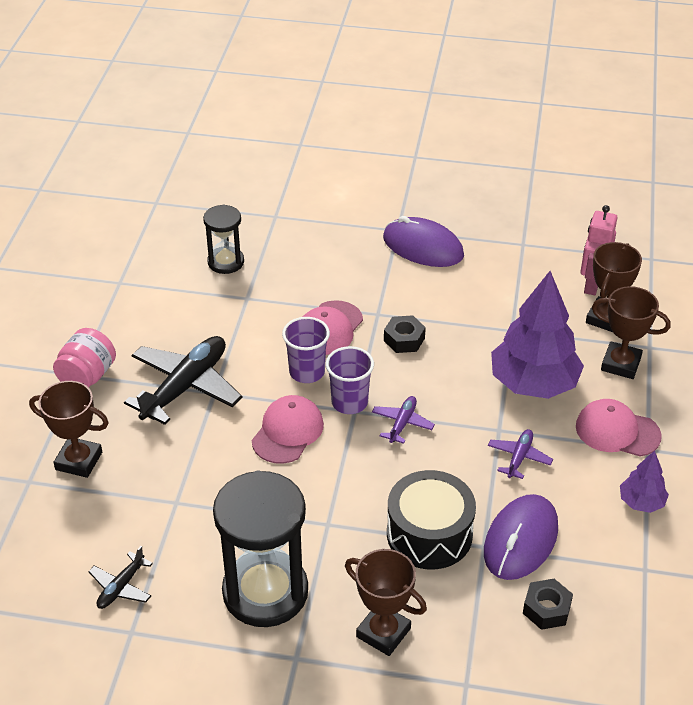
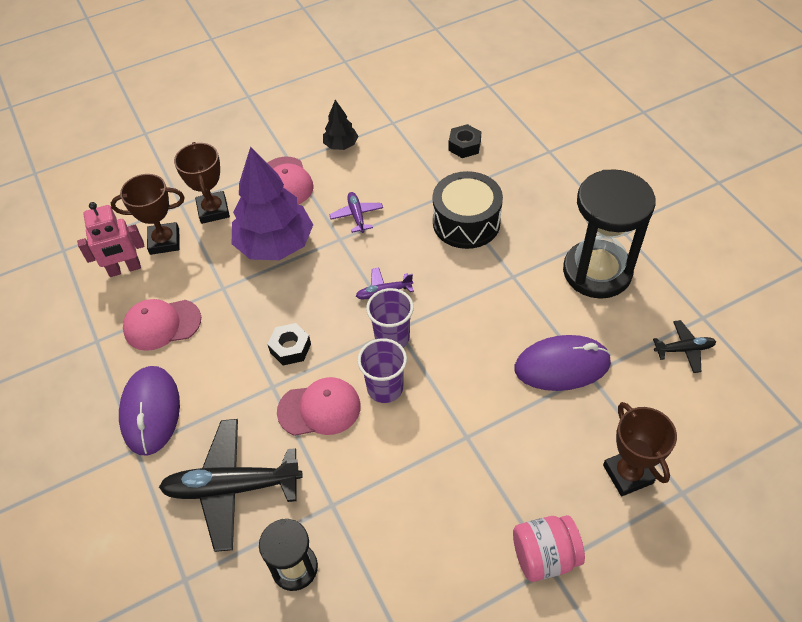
camera: 125 degrees left, 10 degrees up
(185, 387) = (481, 463): black plane -> black plane (232, 487)
(287, 432) = (458, 355): pink cap -> pink cap (162, 324)
(383, 632) = (558, 201): brown trophy -> none
(519, 457) = (357, 215): purple plane -> purple plane turned 90 degrees clockwise
(520, 540) = (426, 180): purple mouse -> purple mouse (562, 366)
(641, 502) = (341, 145): purple tree -> black tree

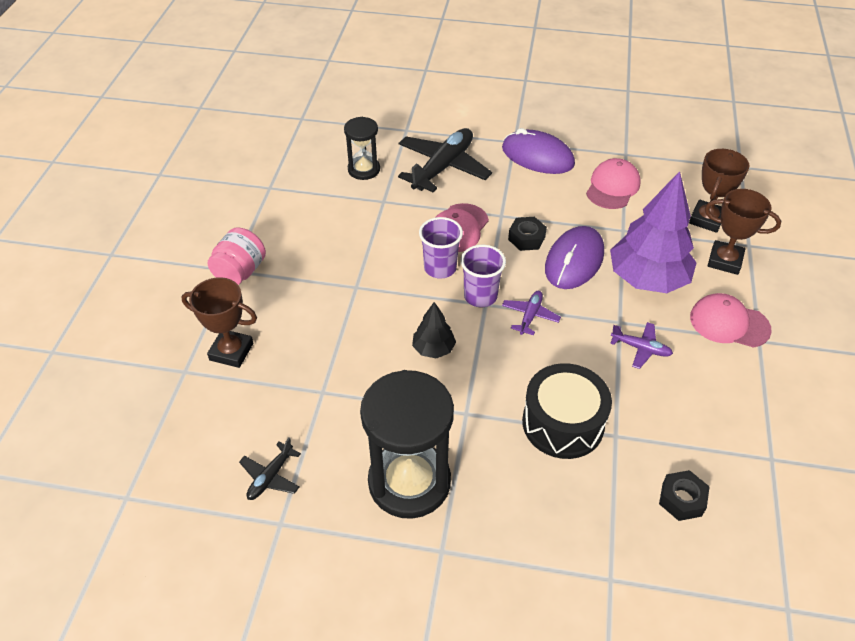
camera: 125 degrees right, 5 degrees down
(124, 269) = (690, 189): pink robot -> none
(341, 145) = (759, 392): black tree -> black tree (433, 349)
(562, 366) = (348, 380): purple mouse -> purple mouse (574, 261)

